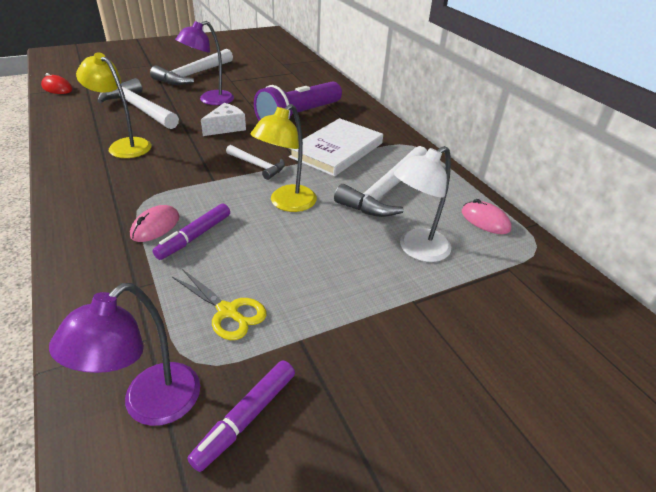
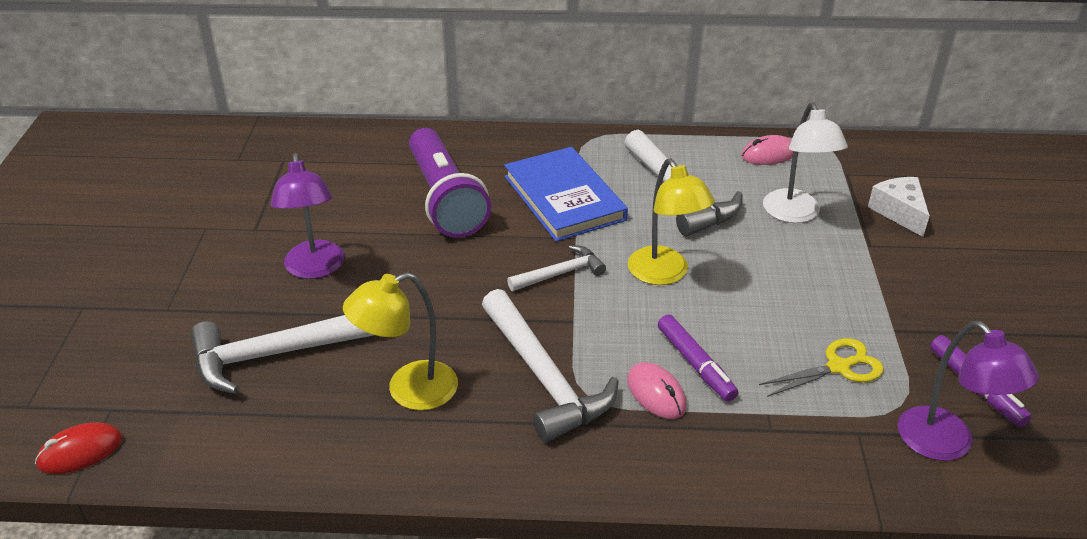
camera: 60 degrees left, 0 degrees up
(193, 75) = (187, 264): white hammer -> white hammer (544, 377)
(226, 127) = (427, 275): white cheese -> white cheese (899, 212)
(337, 150) = (564, 198): white book -> blue book

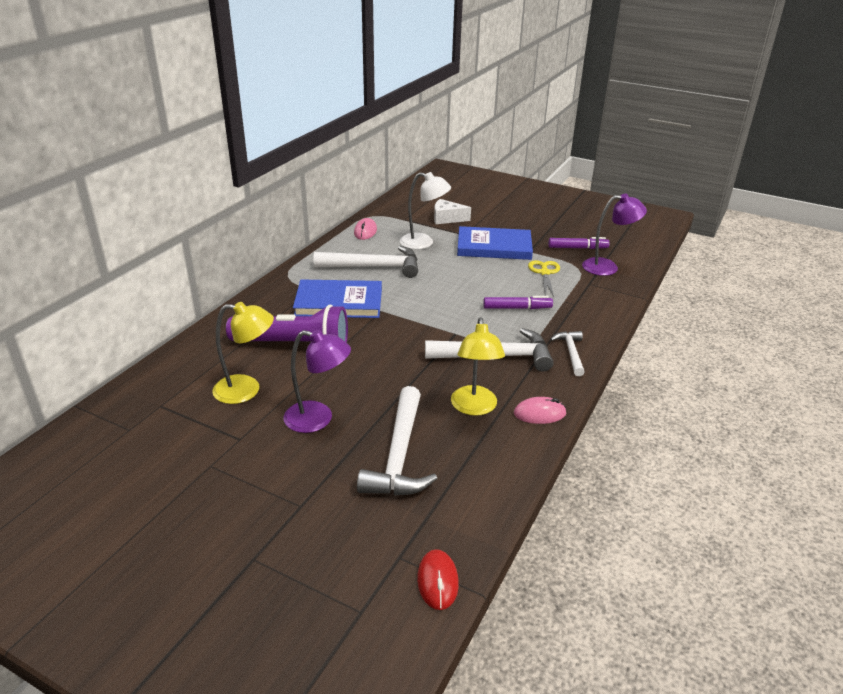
camera: 65 degrees left, 5 degrees down
(560, 273) = (410, 325): white hammer -> white hammer (571, 353)
(656, 393) = (531, 326): pink mouse -> pink mouse (539, 413)
(664, 274) = (439, 294): yellow lamp -> yellow lamp (247, 390)
(864, 287) = (494, 247): none -> blue book

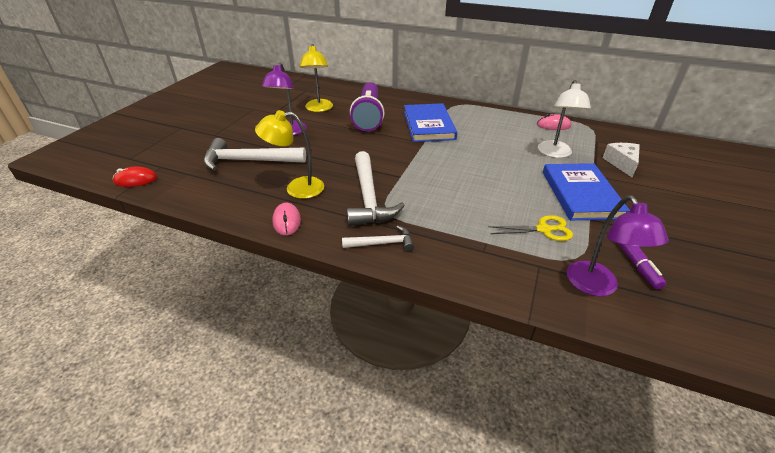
camera: 85 degrees right, 5 degrees up
(374, 267) = (492, 134): white hammer -> none
(517, 308) = (456, 209): purple marker -> none

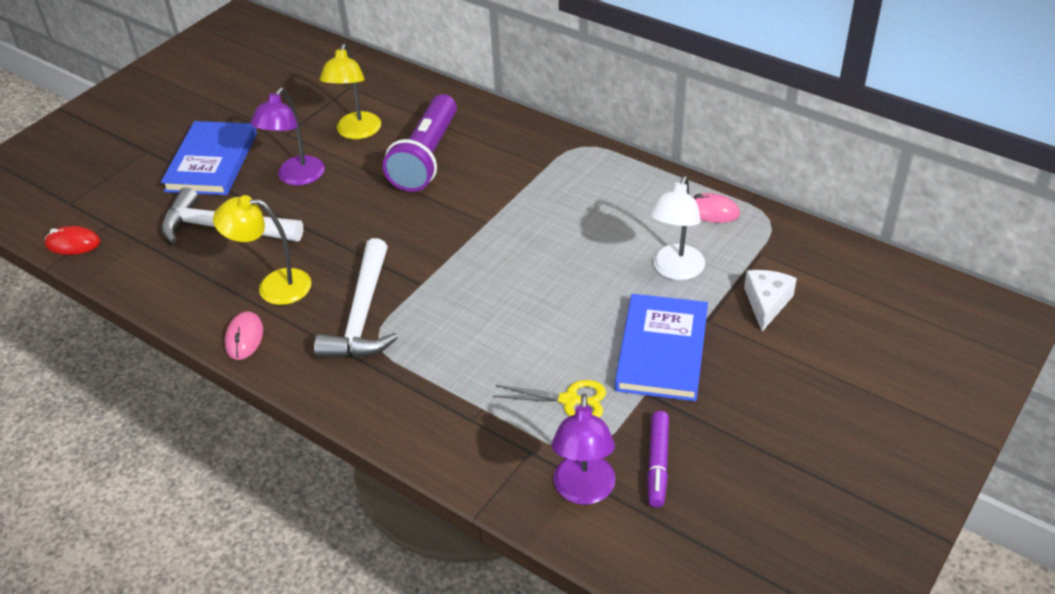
camera: 15 degrees right, 5 degrees up
(382, 243) = (350, 389): white hammer -> none
(428, 125) = (510, 188): blue book -> blue book (212, 162)

